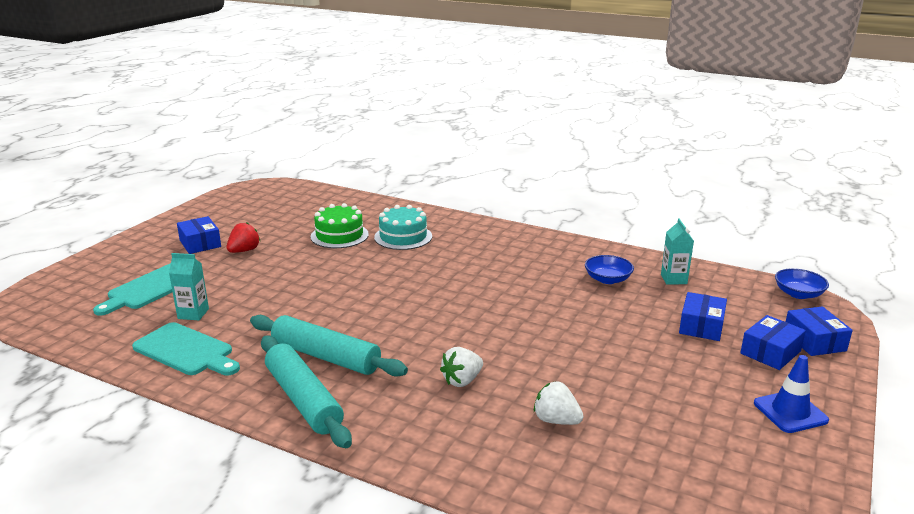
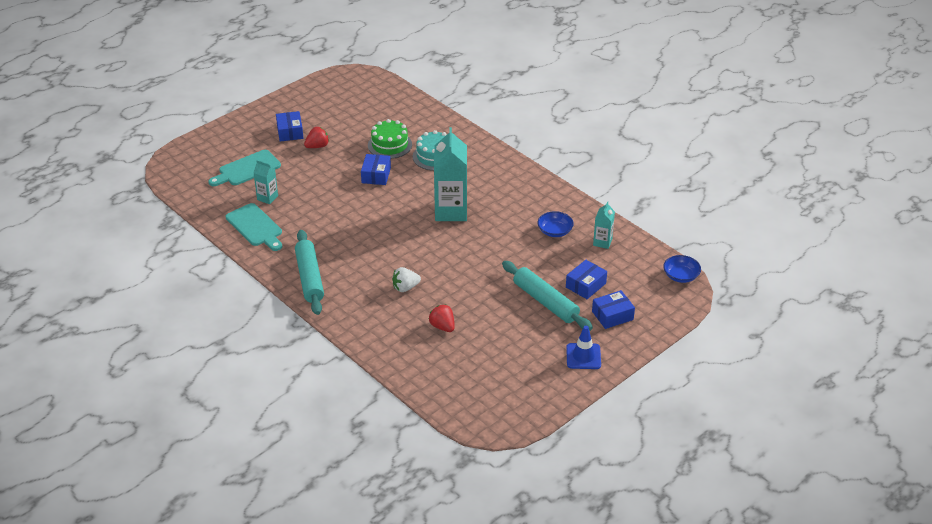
camera: 20 degrees right, 15 degrees up
(326, 357) = (334, 251): turquoise rolling pin -> turquoise rolling pin (545, 302)
(462, 283) = (451, 211): none -> turquoise carton
(556, 420) = (442, 326): white strawberry -> red strawberry
(814, 341) = (650, 315): blue box -> blue box (376, 175)

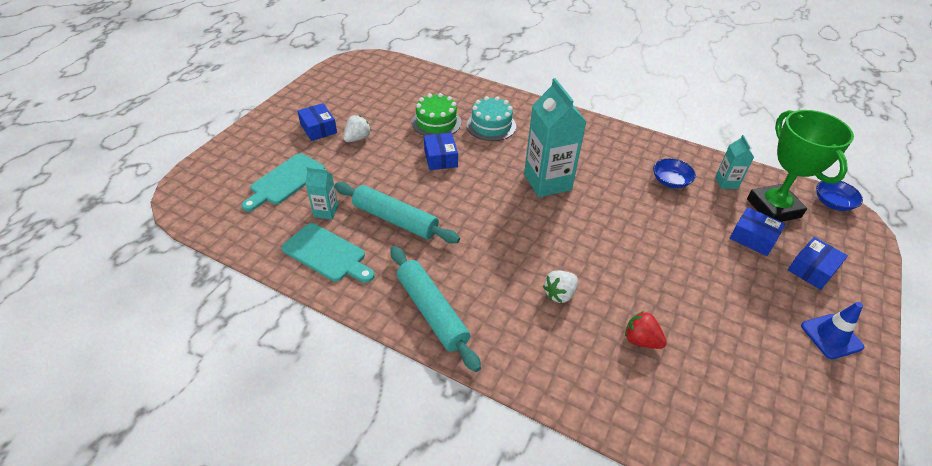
camera: 20 degrees left, 5 degrees up
(317, 146) = (357, 138): red strawberry -> white strawberry
(545, 302) = (729, 271): turquoise rolling pin -> turquoise rolling pin (395, 220)
(585, 285) = (753, 238): blue box -> blue box turned 75 degrees counterclockwise
(624, 269) = (773, 208): none -> green trophy

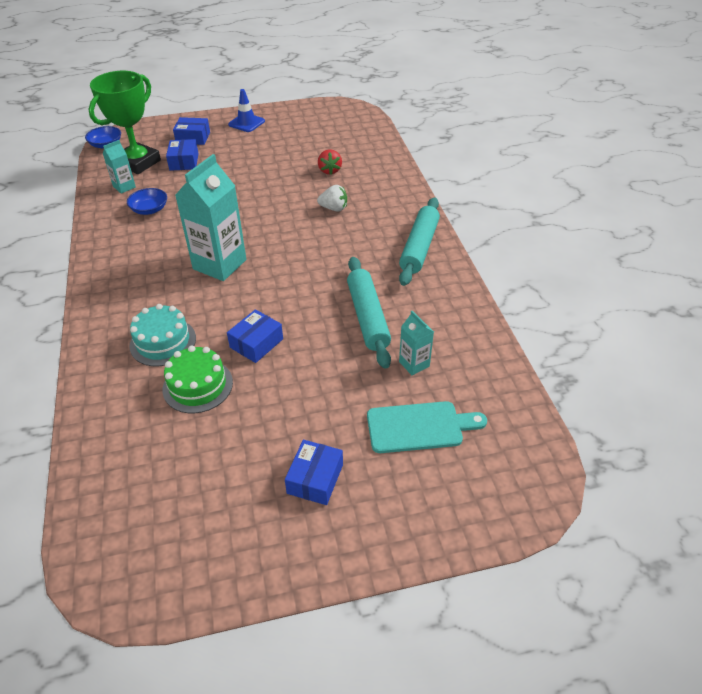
camera: 130 degrees left, 0 degrees up
(327, 254) = (449, 327): turquoise cutting board -> none
(357, 138) = (294, 428): white strawberry -> none

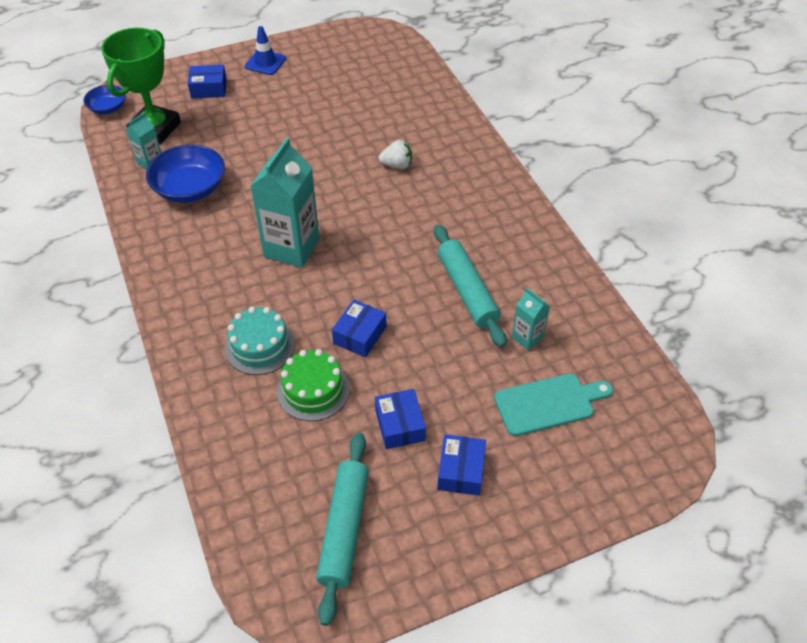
camera: 10 degrees left, 5 degrees up
(149, 209) = (190, 188): blue bowl -> blue bowl, size x1.71
(184, 162) = (209, 122): blue box -> blue box (400, 425)
(329, 170) = (379, 117): red strawberry -> none
(419, 247) = (500, 203): turquoise rolling pin -> turquoise rolling pin (344, 529)

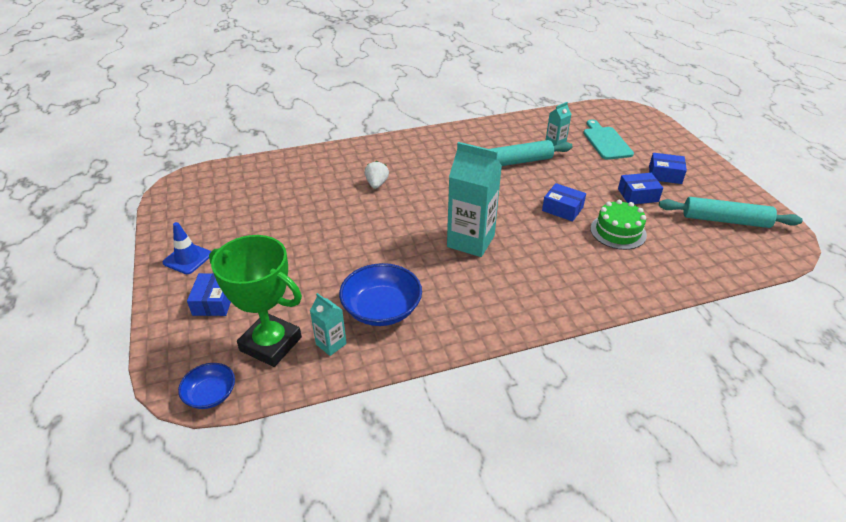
camera: 85 degrees left, 10 degrees down
(260, 346) = (581, 258): turquoise cake -> none

